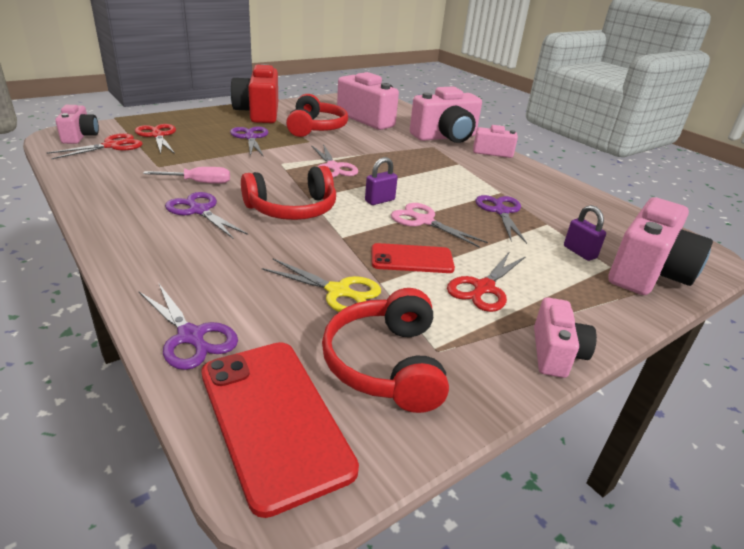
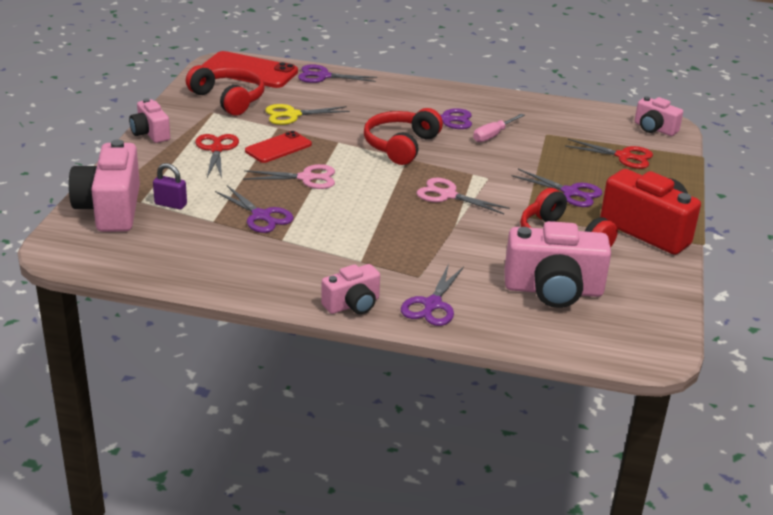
camera: 140 degrees right, 0 degrees up
(112, 146) = (615, 132): red scissors -> none
(379, 200) = (361, 180): purple padlock -> none
(445, 137) = (432, 304): pink camera -> purple scissors

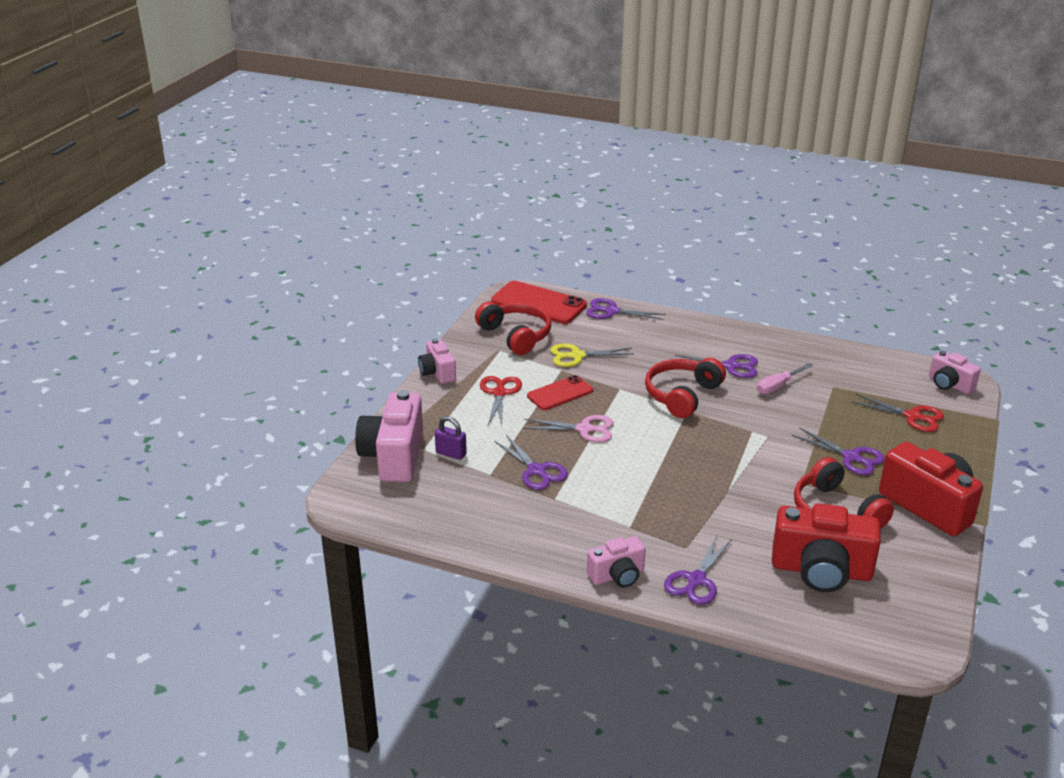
camera: 10 degrees right, 0 degrees up
(448, 195) = (724, 455): pink scissors -> none
(553, 290) = (821, 570): pink camera -> red camera

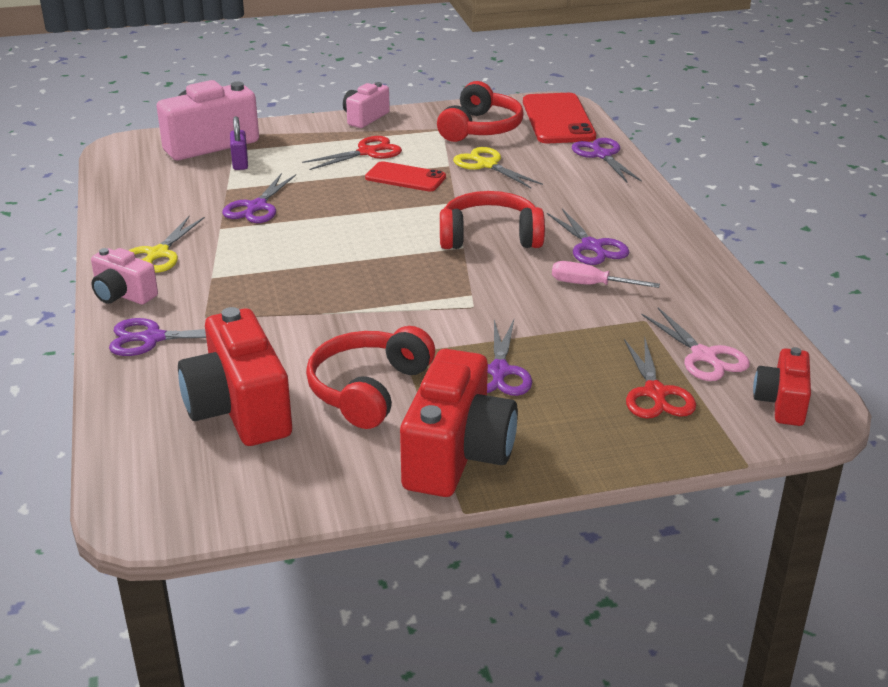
camera: 55 degrees right, 0 degrees up
(567, 540) = (158, 254): none -> yellow scissors
(584, 429) = (356, 207): pink scissors -> pink scissors (704, 356)
(949, 384) = (782, 403): pink camera -> red camera

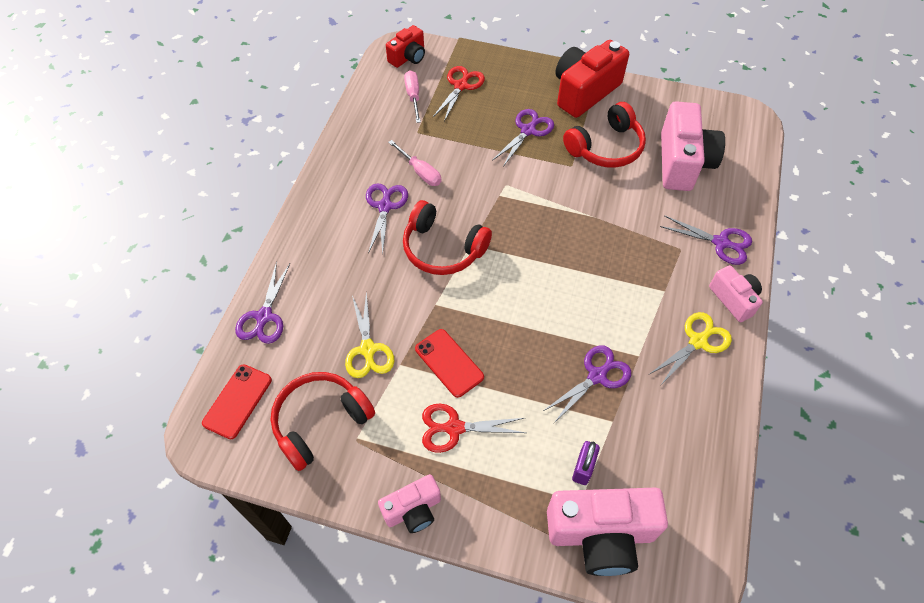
camera: 150 degrees left, 25 degrees up
(239, 409) = (682, 162): red camera -> pink camera
(558, 119) = (237, 401): red phone -> red phone, size x0.62
(704, 356) = (413, 96): pink scissors -> pink screwdriver

